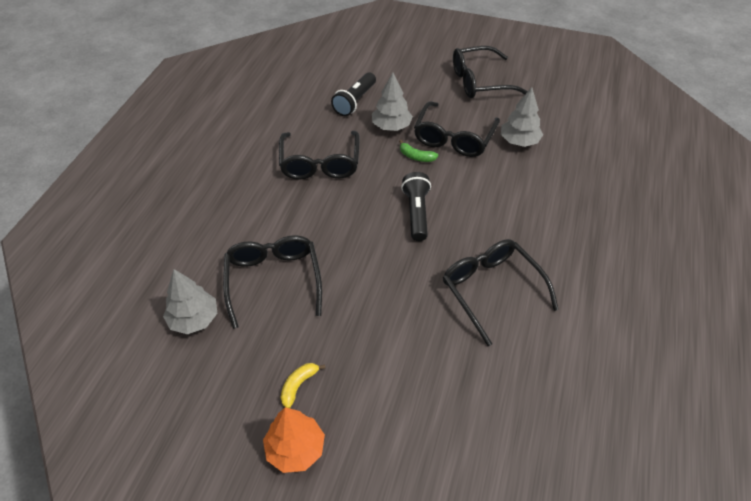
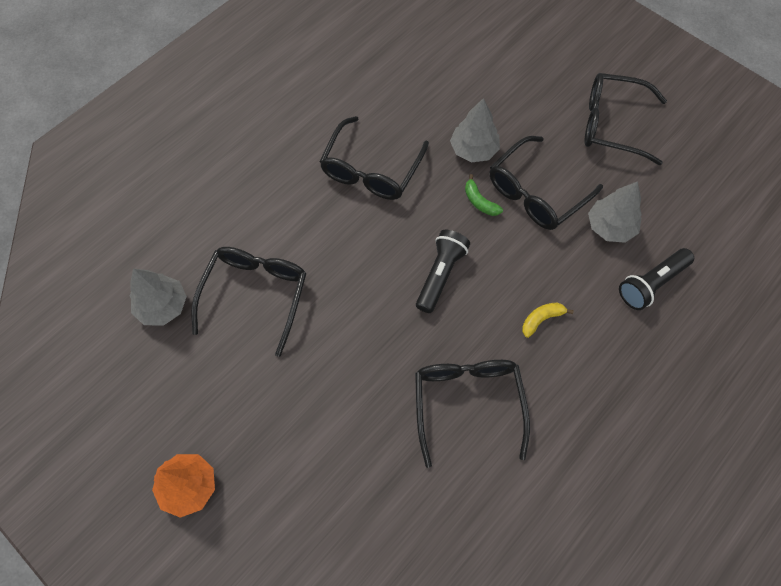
camera: 25 degrees right, 15 degrees up
(298, 385) = (223, 422): yellow banana -> yellow banana (541, 319)
(355, 101) = (451, 100): black flashlight -> black flashlight (651, 284)

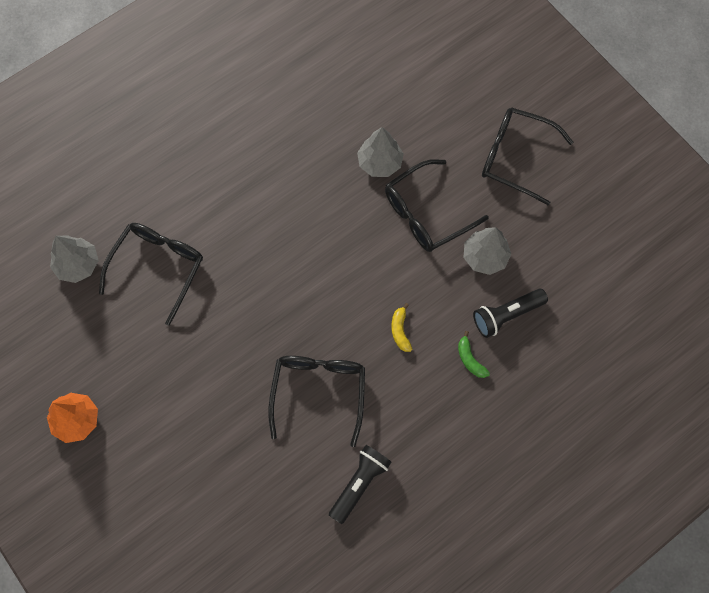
camera: 10 degrees right, 5 degrees up
(371, 170) = (282, 167): black glasses -> none
(440, 275) = (321, 276): black flashlight -> black flashlight (359, 483)
(479, 202) = (373, 214): green banana -> green banana (470, 359)
(541, 319) = (400, 331): yellow banana -> yellow banana turned 75 degrees counterclockwise

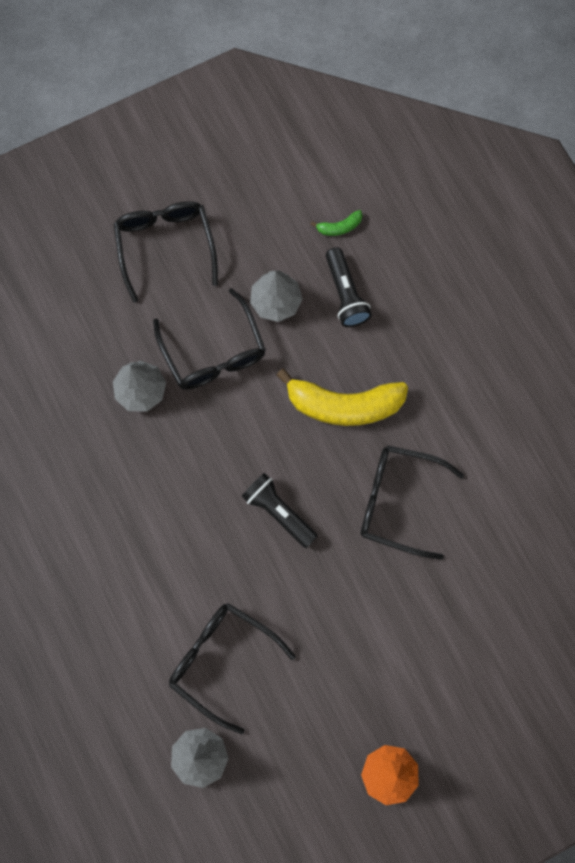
camera: 80 degrees left, 5 degrees up
(359, 483) = (501, 476): black flashlight -> black flashlight (278, 512)
(400, 331) = (344, 405): yellow banana -> yellow banana, size x2.38
(470, 359) = (387, 340): green banana -> green banana (339, 227)
(515, 157) = (165, 246): black glasses -> black glasses turned 135 degrees clockwise

